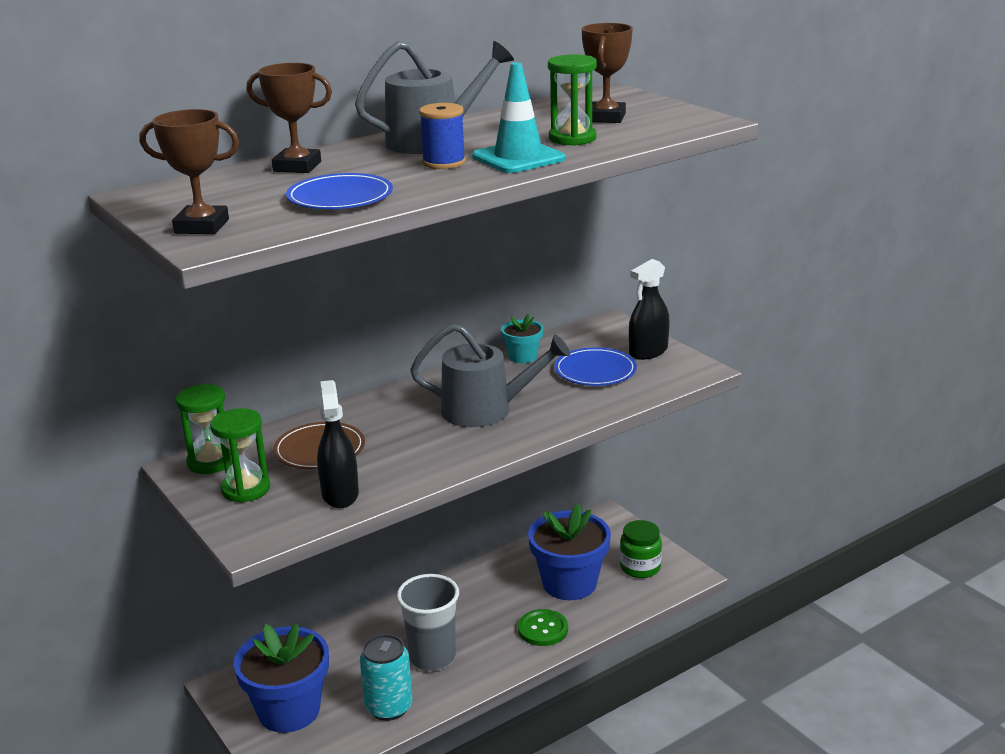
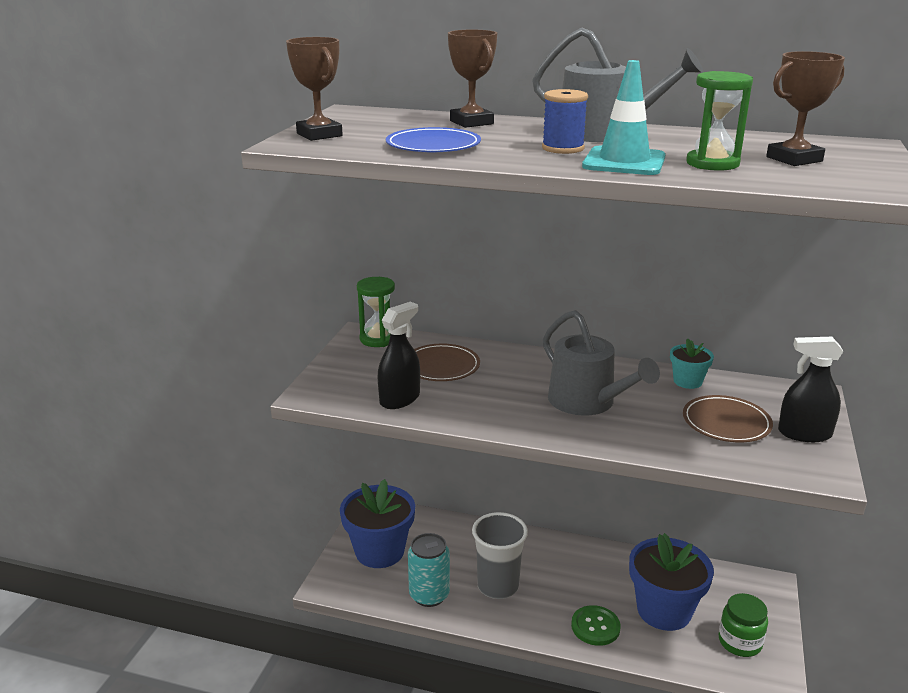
camera: 50 degrees right, 0 degrees up
(246, 489) = (363, 364): green hourglass -> none
(595, 371) = (726, 422): blue plate -> brown plate

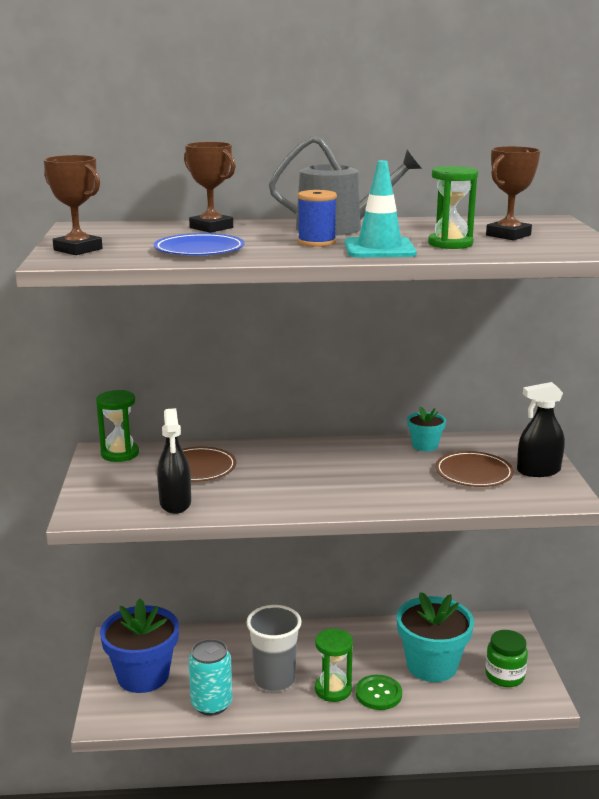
camera: 20 degrees left, 5 degrees down
(400, 399) = (175, 503): black spray bottle -> black spray bottle turned 150 degrees clockwise
(551, 610) = (333, 689): none -> green hourglass
(587, 402) = (350, 476): grey watering can -> none
(664, 610) = (432, 665): blue flower pot -> turquoise flower pot

